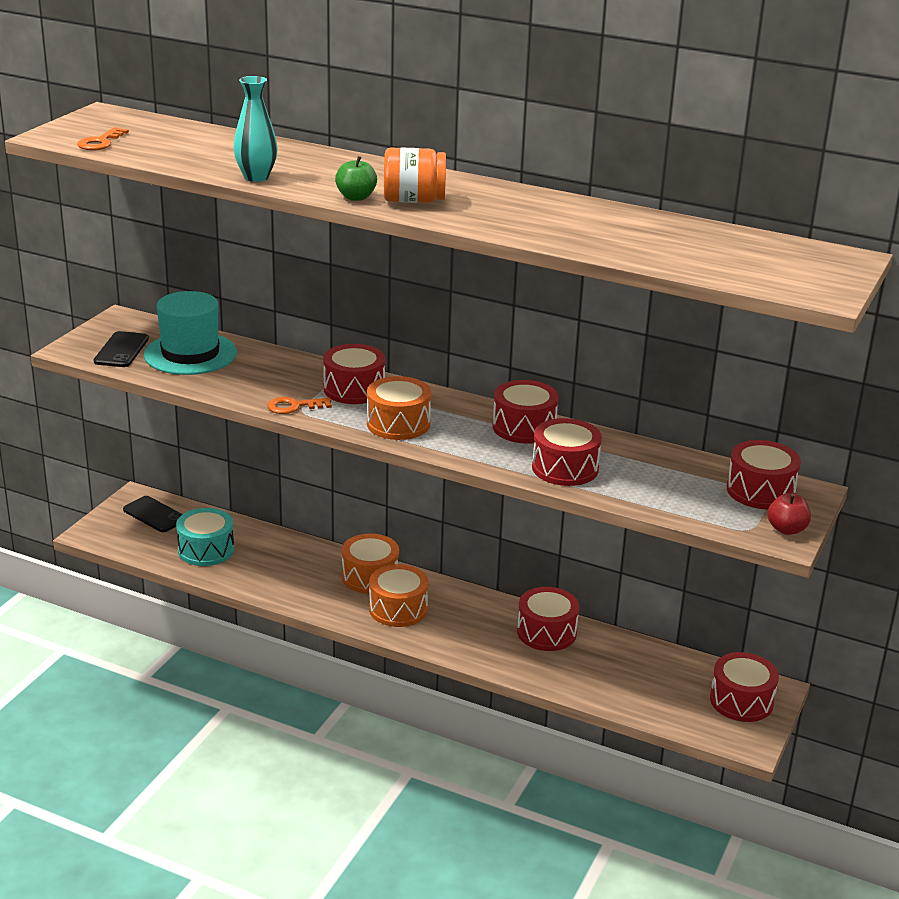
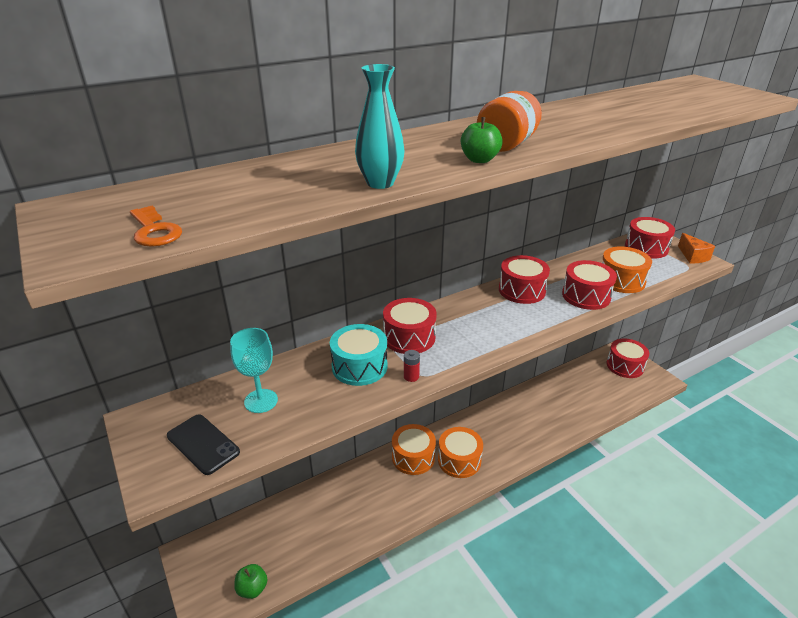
camera: 55 degrees left, 5 degrees up
(131, 544) = (252, 588): none -> green apple
(154, 515) = (225, 551): black phone -> none
(190, 354) = (261, 401): turquoise hat -> turquoise goblet
(206, 550) = (305, 538): turquoise drum -> turquoise drum (359, 366)
(294, 406) = (411, 376): orange key -> red battery
(398, 424) = (479, 337): orange drum -> orange drum (621, 280)
(546, 632) = (525, 406): red drum -> none
(786, 529) = (693, 256): red apple -> orange cheese

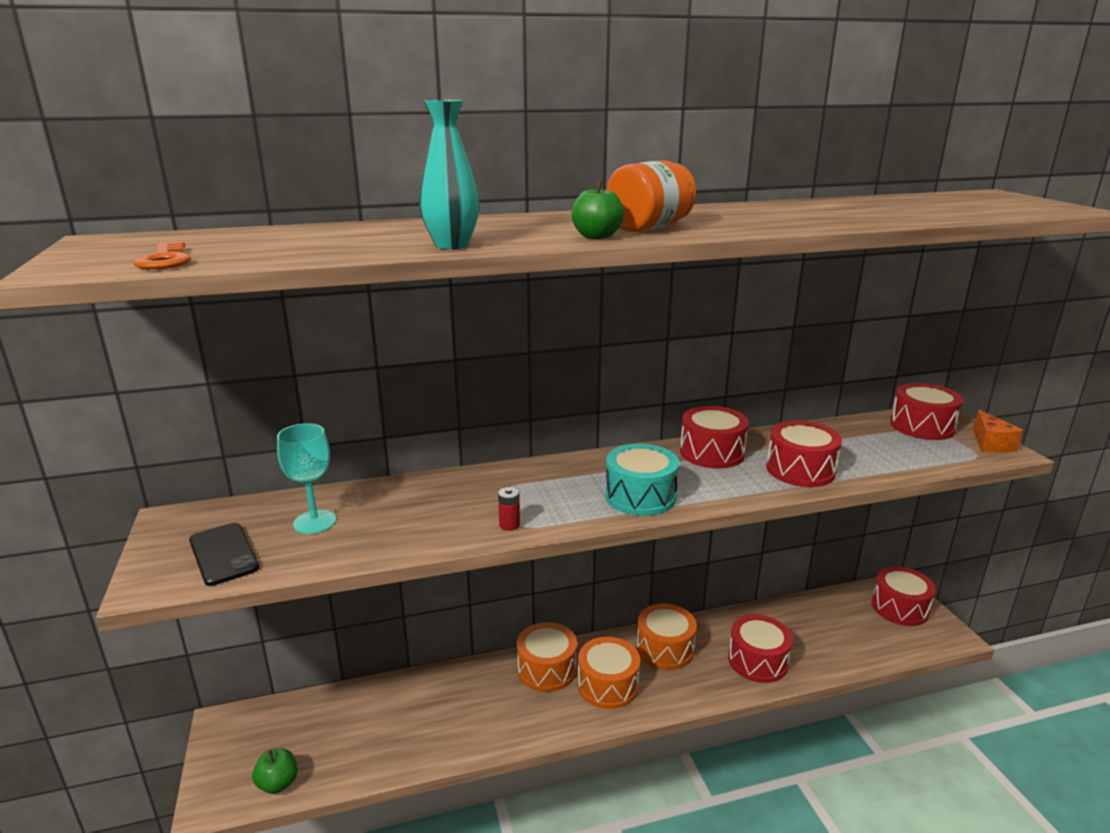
camera: 15 degrees right, 10 degrees down
(359, 366) = (452, 505): turquoise drum -> turquoise drum (640, 496)
(409, 337) = (532, 483): red drum -> red drum (757, 661)
(621, 280) = (863, 459): orange drum -> orange drum (665, 648)

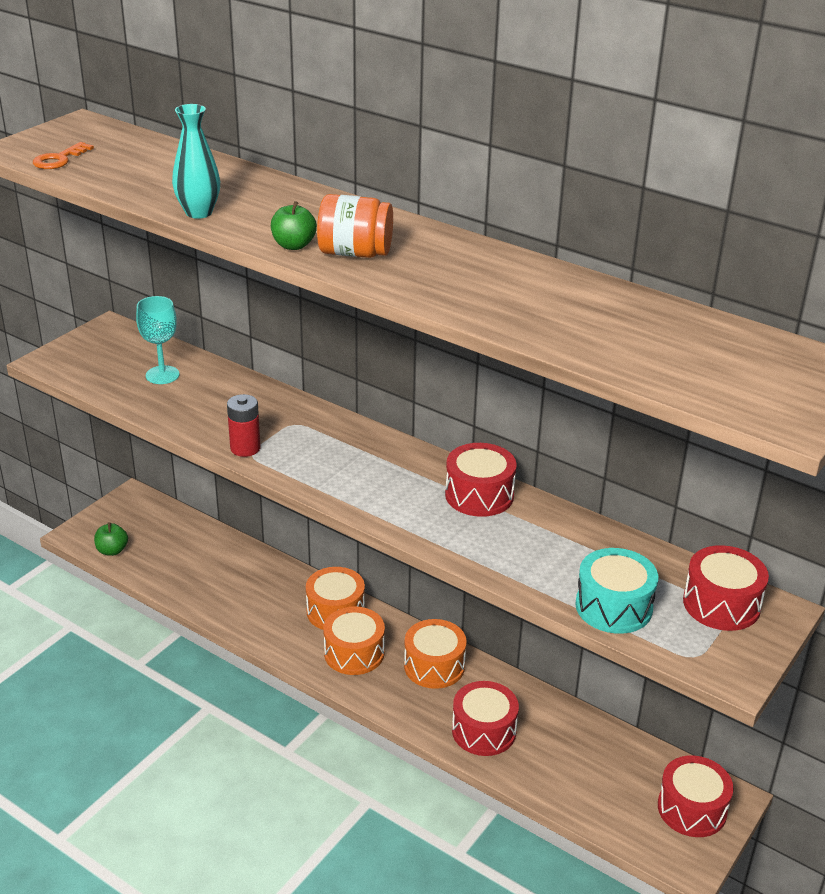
camera: 50 degrees right, 10 degrees up
(224, 554) = (96, 365): black phone -> none
(509, 525) = (245, 448): red battery -> red battery, size x1.66
(640, 496) = (355, 487): turquoise drum -> turquoise drum (613, 607)
(800, 470) = (508, 553): red drum -> none
(990, 444) = (739, 661): orange cheese -> none

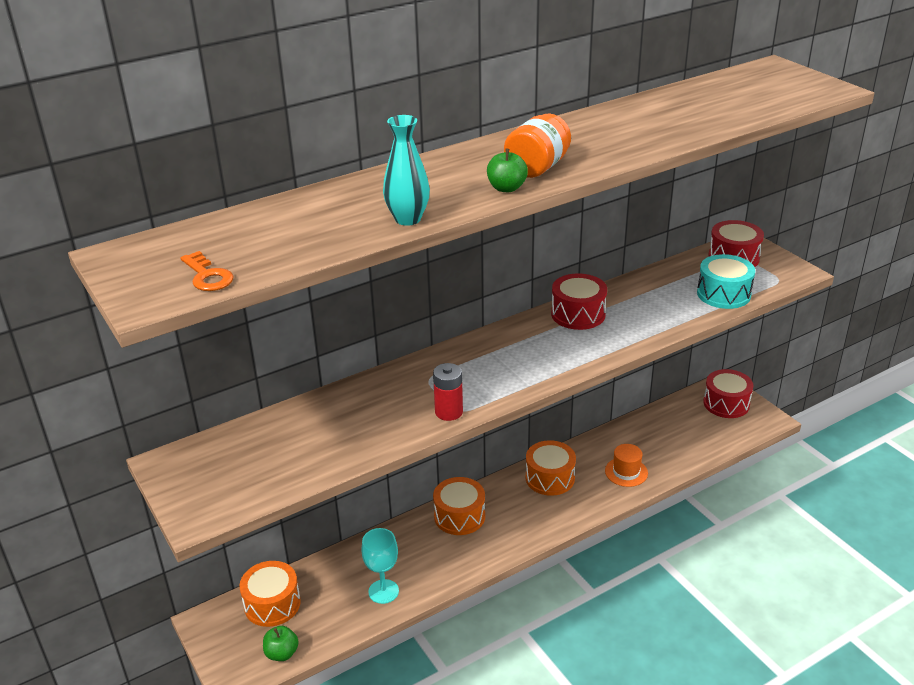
camera: 65 degrees left, 0 degrees up
(162, 375) = (290, 441): turquoise goblet -> turquoise goblet (383, 591)
(354, 653) = (514, 518): orange drum -> orange drum (272, 604)
(484, 731) = (626, 472): red drum -> orange hat

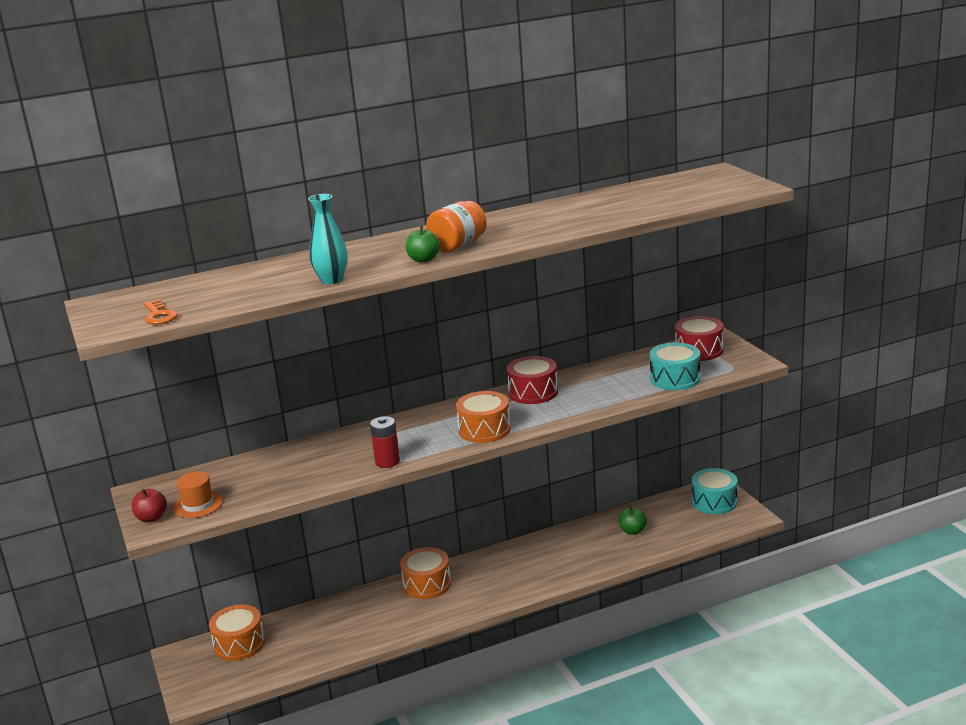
camera: 10 degrees right, 10 degrees down
(192, 503) = (151, 518): none -> red apple
(282, 653) = (237, 681): green apple -> green apple (633, 531)
(383, 591) = (339, 639): turquoise goblet -> none
(550, 478) = (521, 557): orange drum -> orange drum (484, 430)
(626, 472) = (595, 555): orange hat -> orange hat (198, 505)
(726, 403) = (714, 502): red drum -> turquoise drum

